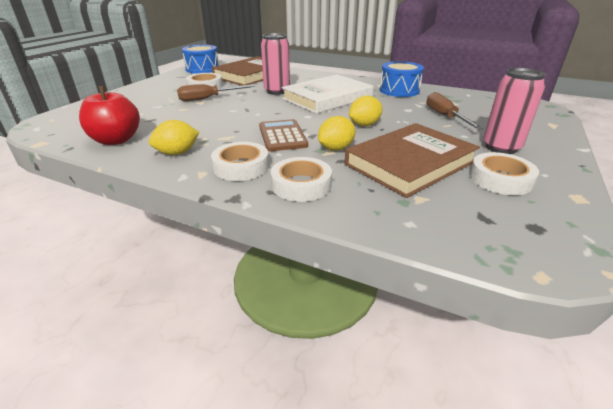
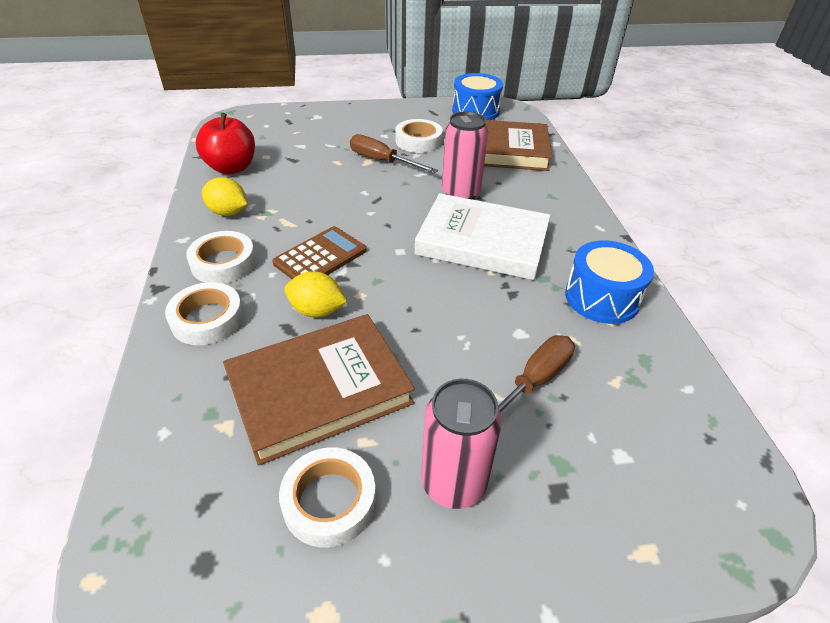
camera: 55 degrees right, 10 degrees up
(364, 125) = (415, 308): yellow lemon -> none
(410, 163) = (319, 390): brown book -> brown book turned 45 degrees counterclockwise

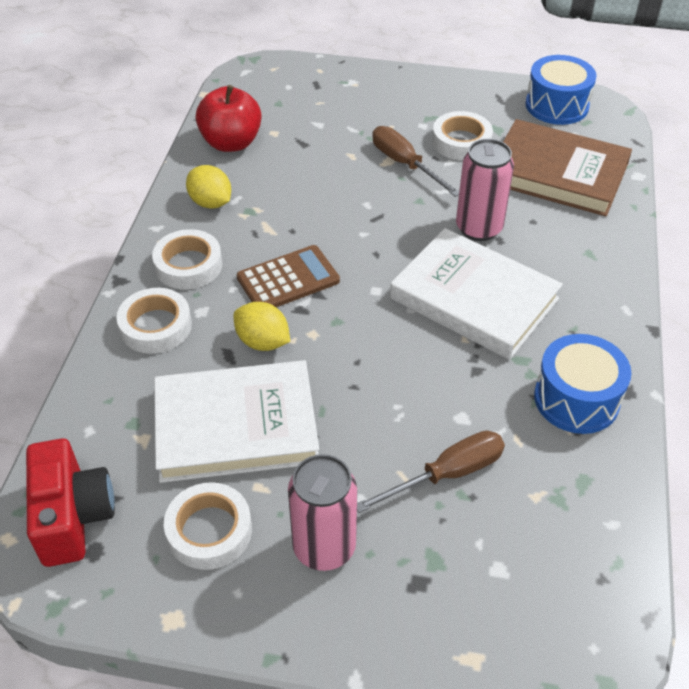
camera: 20 degrees right, 5 degrees up
(169, 531) = (73, 516): none -> red camera
(319, 390) = (236, 426): brown book -> white book

